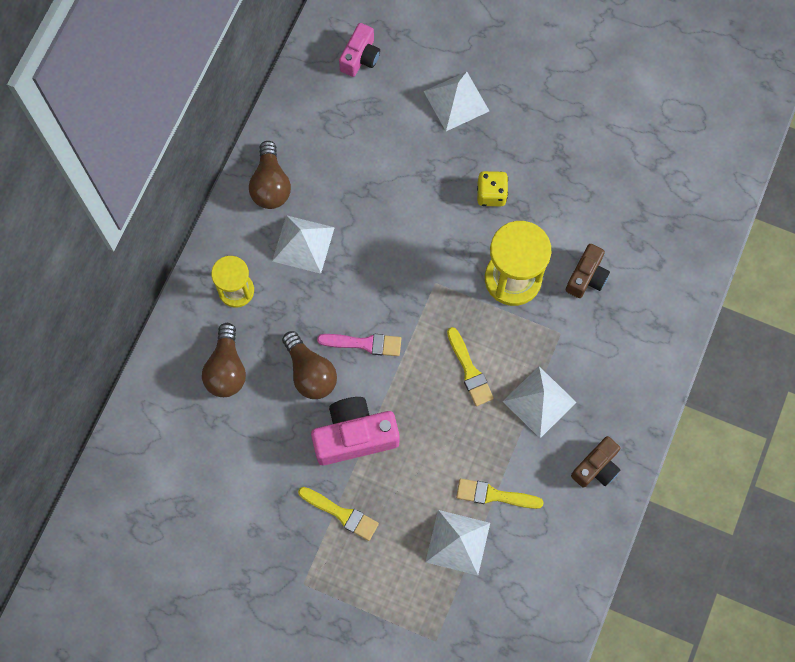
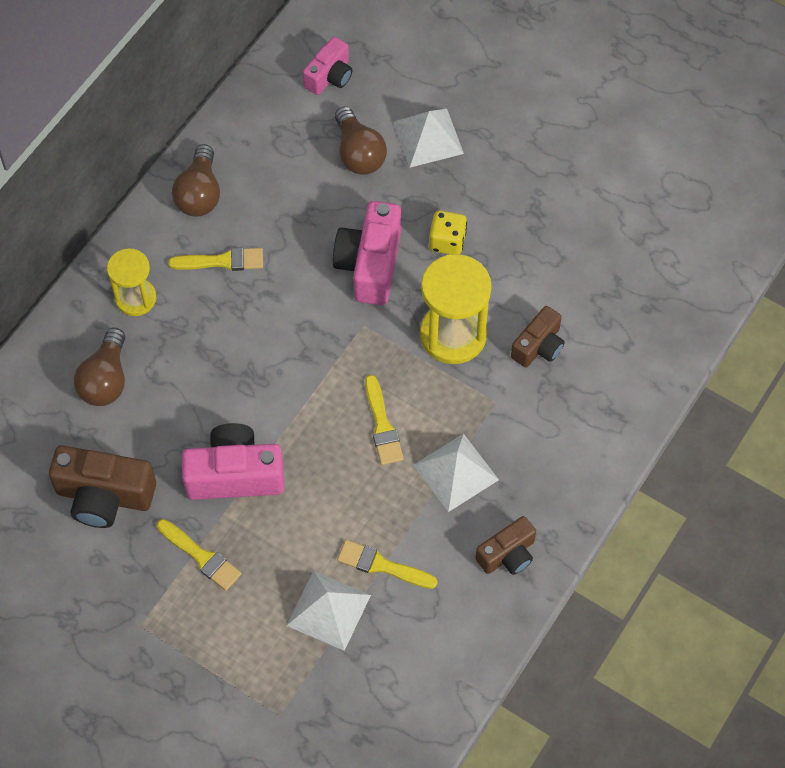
camera: 10 degrees right, 10 degrees down
(248, 474) = (104, 496): none -> brown camera
(303, 244) = (222, 261): white pyramid -> yellow brush
(310, 372) = (199, 398): brown light bulb -> brown light bulb (358, 153)
(364, 343) = (268, 377): pink brush -> none
(430, 226) = (370, 264): none -> pink camera

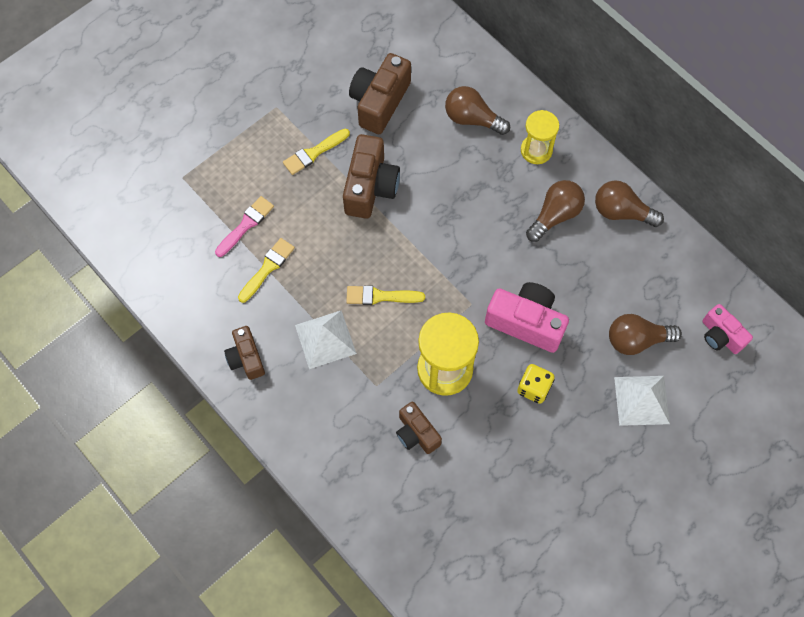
camera: 105 degrees right, 5 degrees up
(222, 261) = (555, 215): yellow brush -> brown light bulb
(235, 475) = (370, 187): pink camera -> brown camera
(328, 610) = (246, 225): white pyramid -> pink brush

